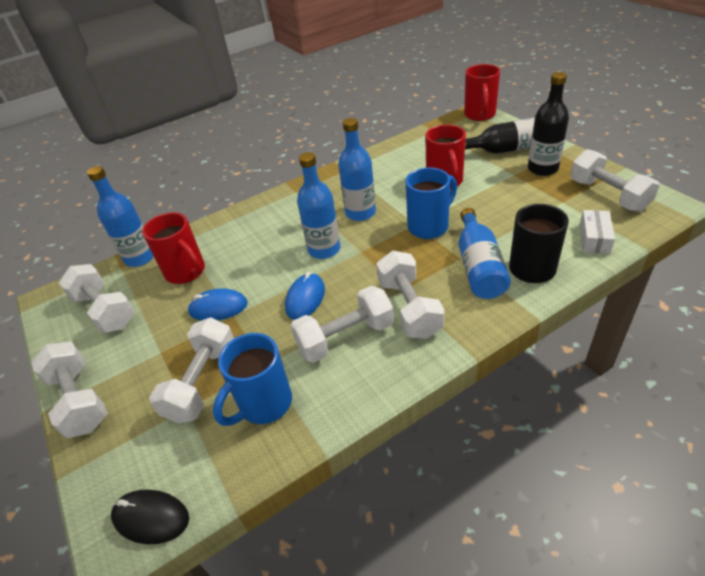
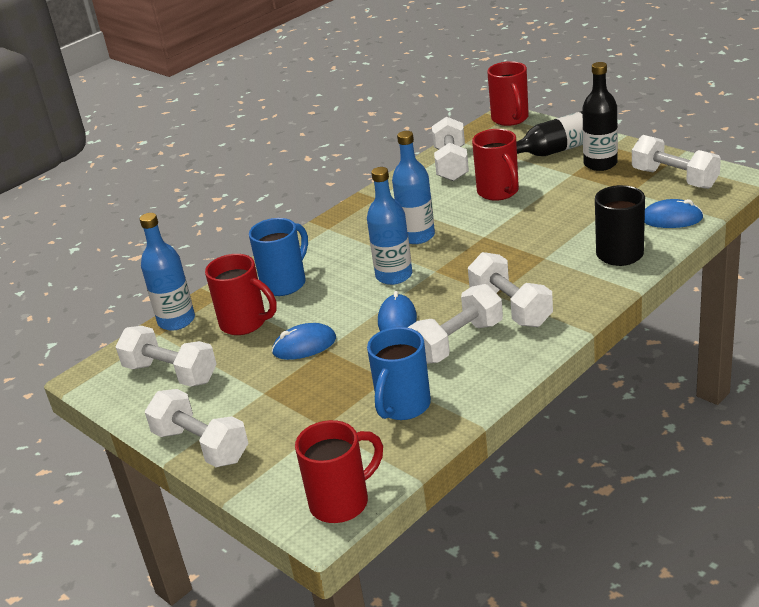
camera: 15 degrees left, 10 degrees down
(151, 518) = (341, 502): black mouse -> red mug
(202, 382) = (327, 405): white dumbbell -> white dumbbell (451, 164)
(429, 226) = (500, 236): blue mug -> blue mug (285, 283)
(479, 266) = (566, 261): blue bottle -> none
(594, 238) = (671, 219): white box -> blue mouse

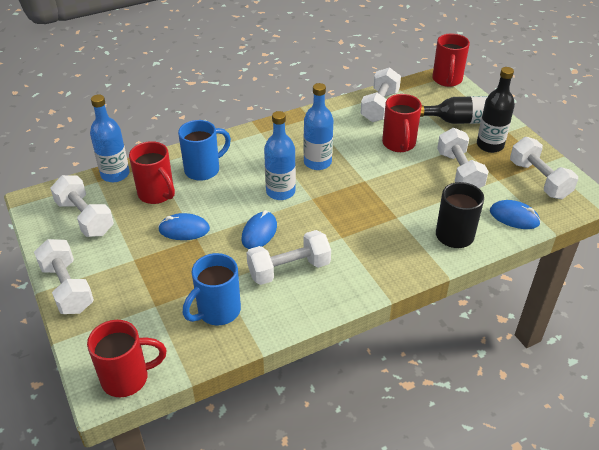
camera: 15 degrees right, 10 degrees up
(510, 307) = (345, 253): white dumbbell -> white dumbbell (459, 172)

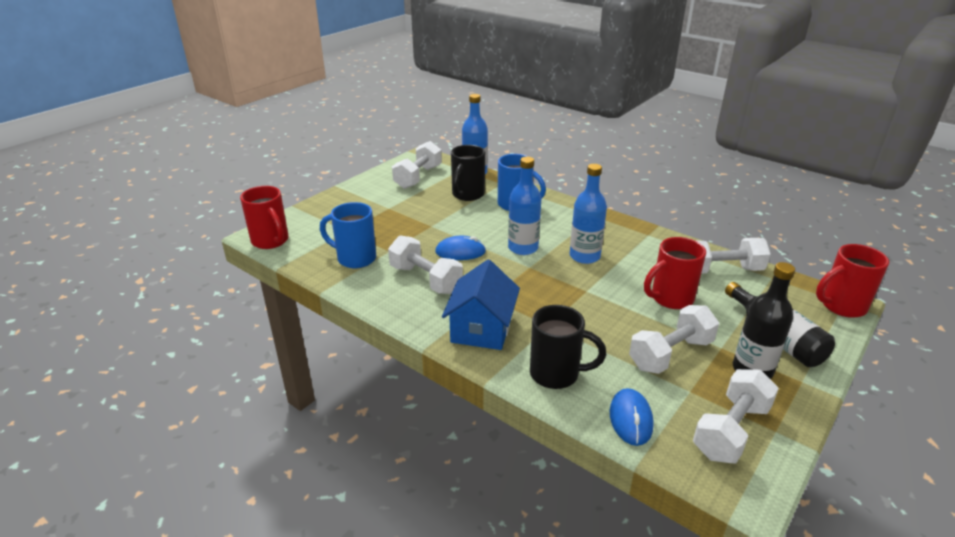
camera: 65 degrees right, 10 degrees down
(67, 288) = (344, 193): white dumbbell -> none
(157, 194) = (467, 195): red mug -> black mug
(184, 229) = (436, 218): blue mouse -> none
(382, 256) = (481, 329): none -> blue house

